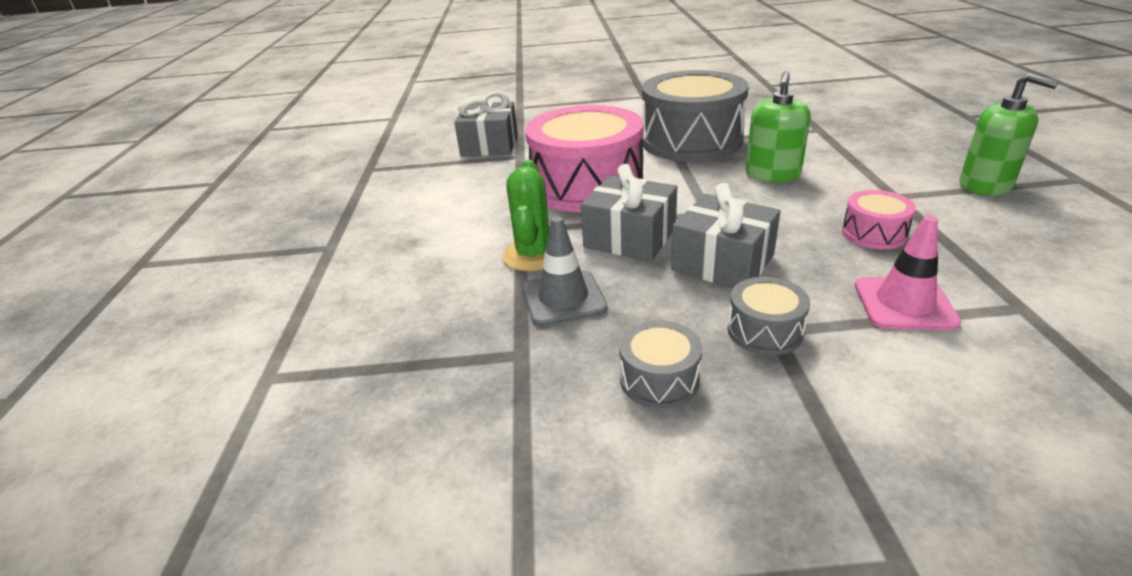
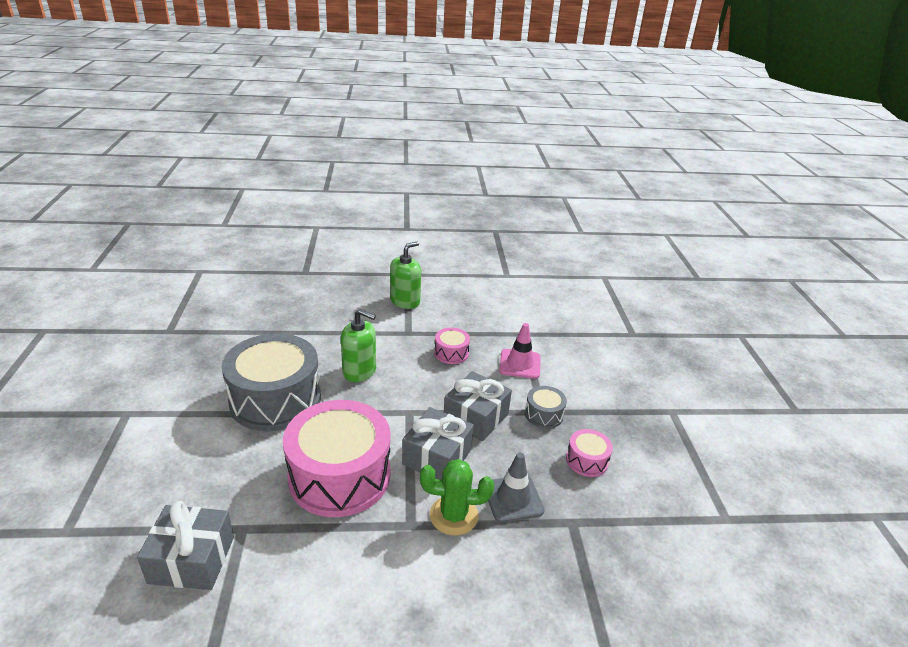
camera: 95 degrees left, 0 degrees up
(659, 379) = (586, 460): grey drum -> pink drum

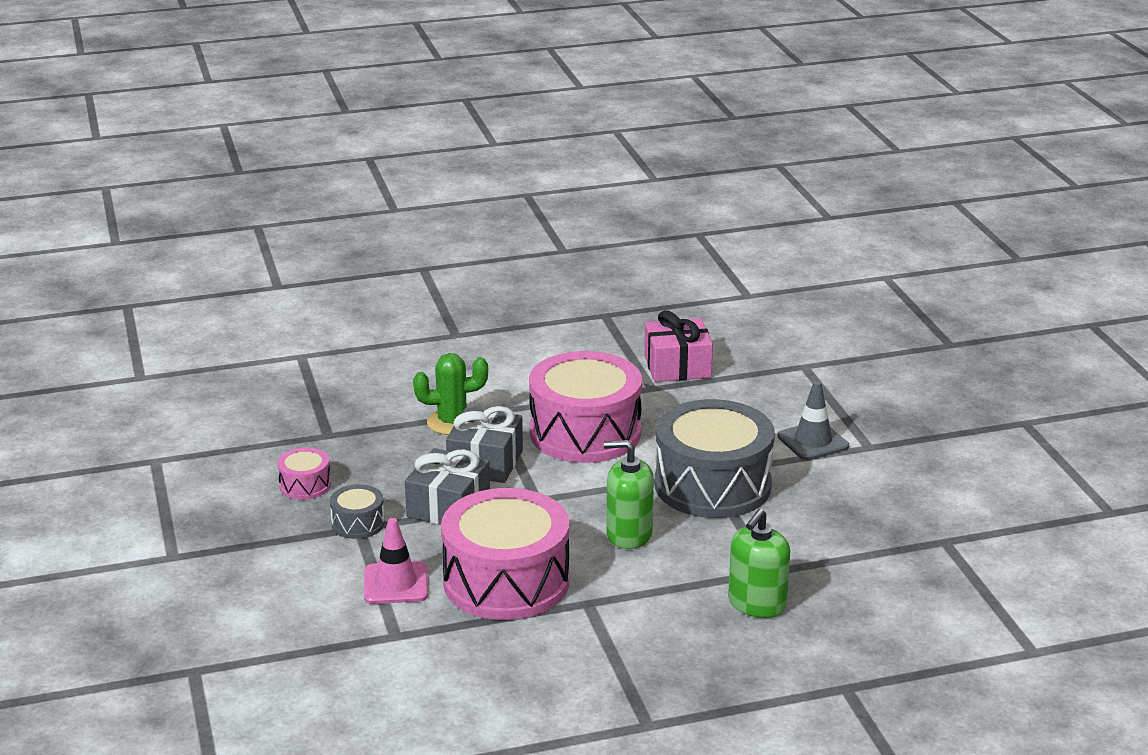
camera: 170 degrees right, 5 degrees down
(192, 559) = (677, 366): grey gift -> pink gift
(405, 301) = (621, 660): green soap dispenser -> green soap dispenser (757, 604)
(451, 353) = (506, 582): pink drum -> pink drum, size x2.28
(513, 498) = (392, 442): grey traffic cone -> grey traffic cone (813, 441)

